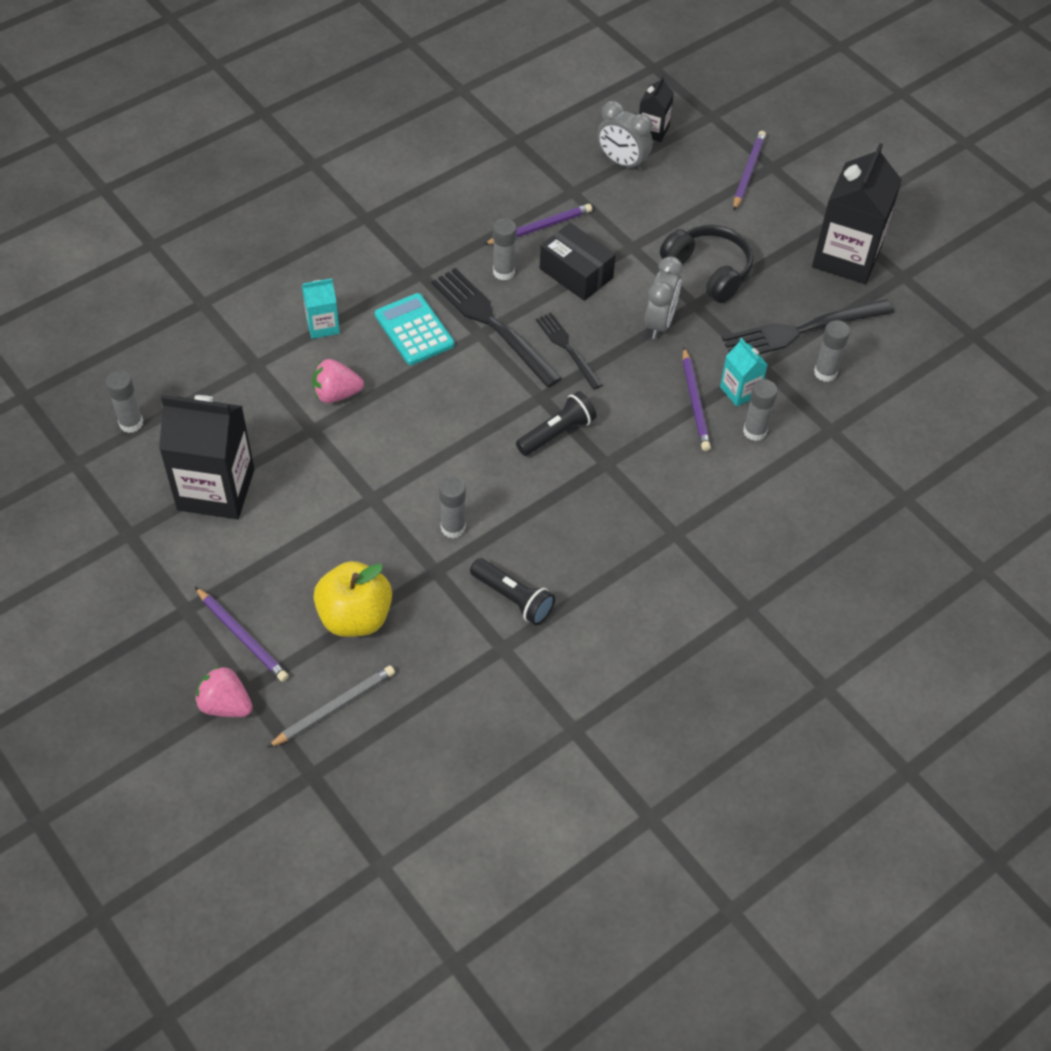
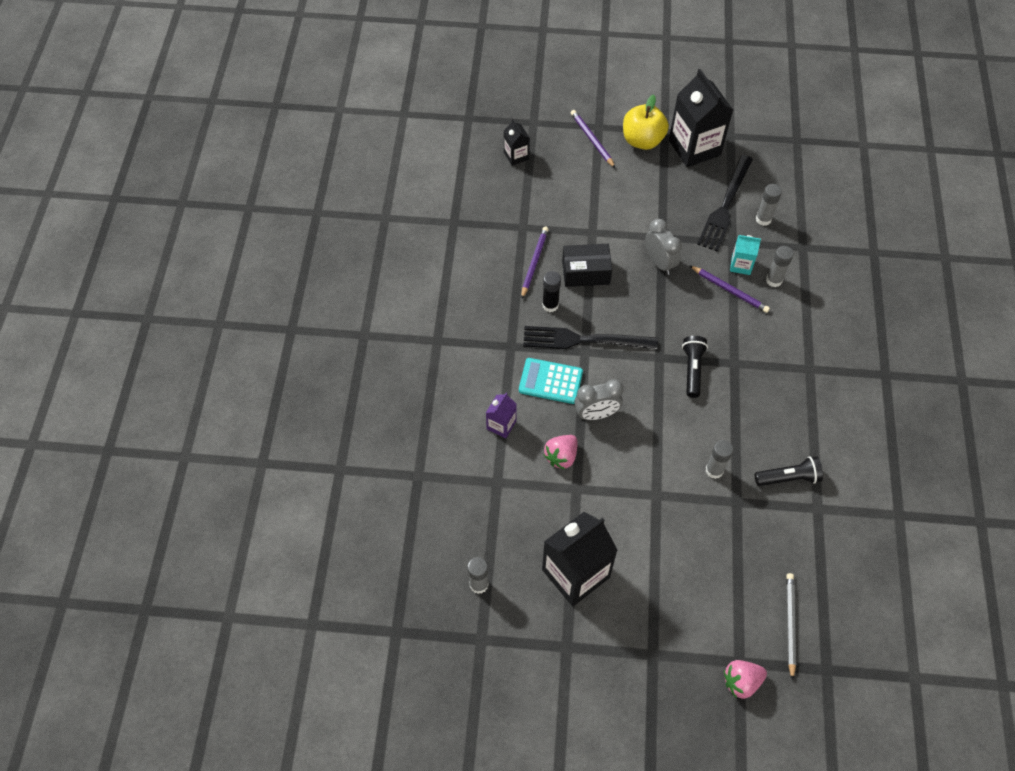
camera: 45 degrees left, 5 degrees up
(242, 636) = (699, 637): purple pencil -> none
(323, 326) = (501, 425): turquoise carton -> purple carton
(355, 617) = (735, 567): yellow apple -> yellow apple (642, 140)
(503, 272) = (550, 305): grey glue stick -> black glue stick
(567, 348) = (636, 318): black fork -> none
(622, 162) = (525, 188): grey clock -> grey clock (596, 414)
(708, 271) = (644, 212): black headphones -> none

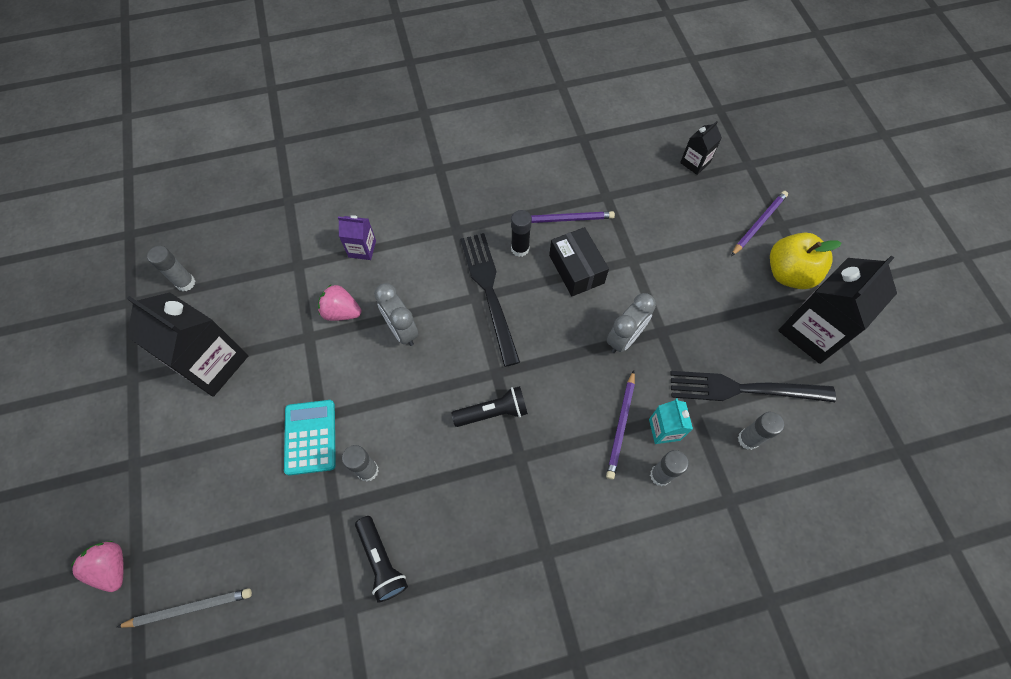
camera: 70 degrees right, 5 degrees up
(550, 381) = (427, 276): turquoise calculator -> turquoise calculator (310, 437)

